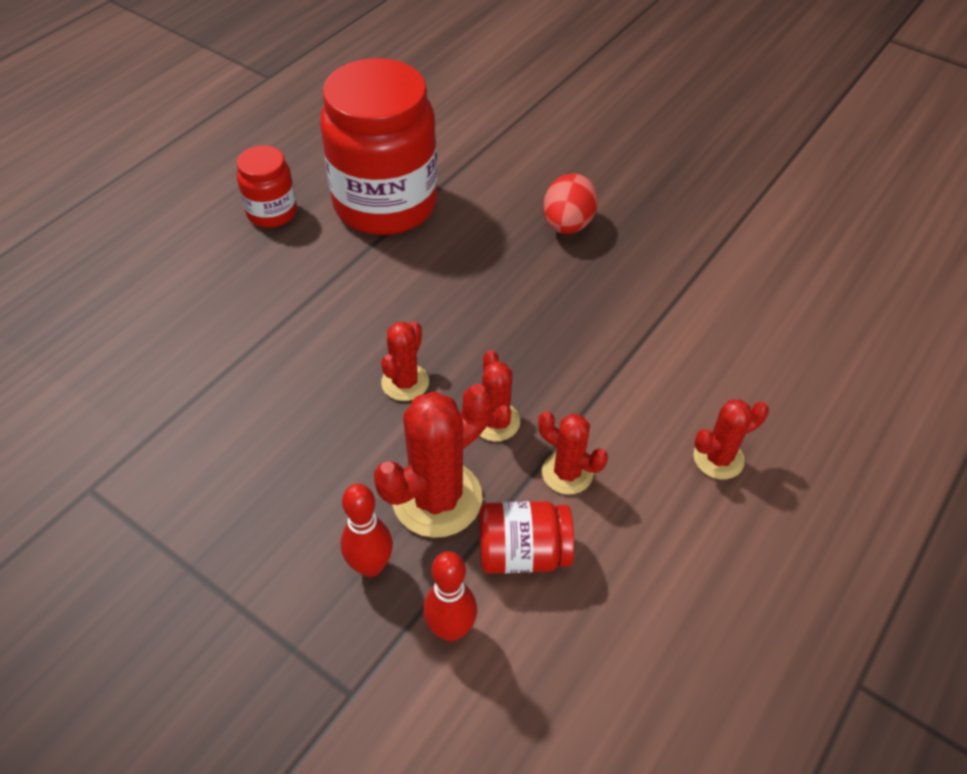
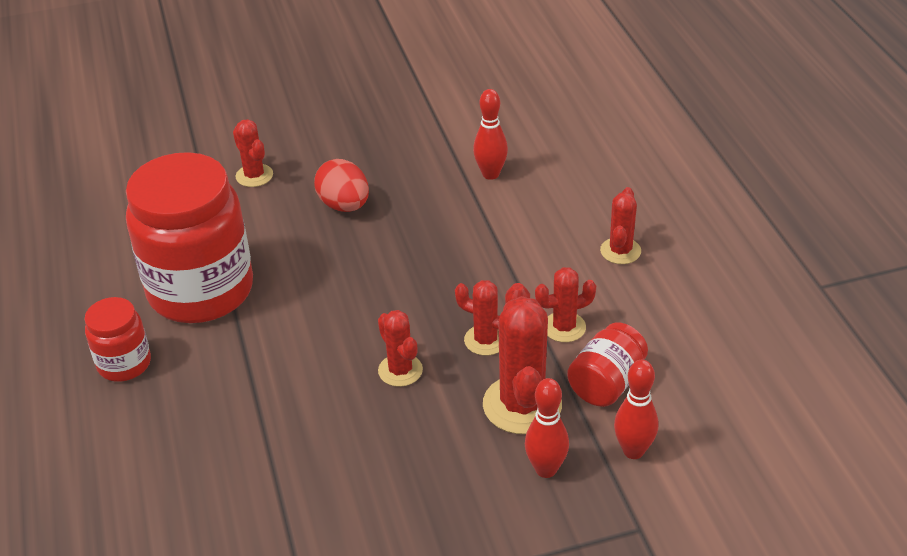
camera: 50 degrees left, 10 degrees down
(544, 151) = (254, 176): none -> red cactus
(715, 295) = (490, 174): none -> red bowling pin

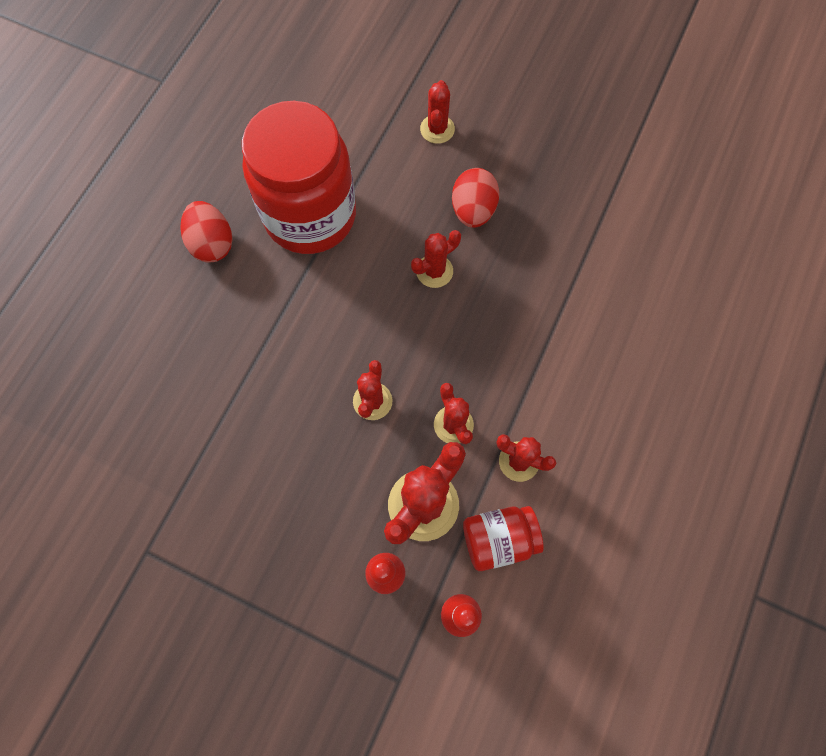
camera: 40 degrees right, 30 degrees up
(124, 364) = (212, 243): red jar -> red egg
(490, 174) = (609, 264): red bowling pin -> none
(620, 251) = (632, 425): red cactus -> red cactus (434, 271)

